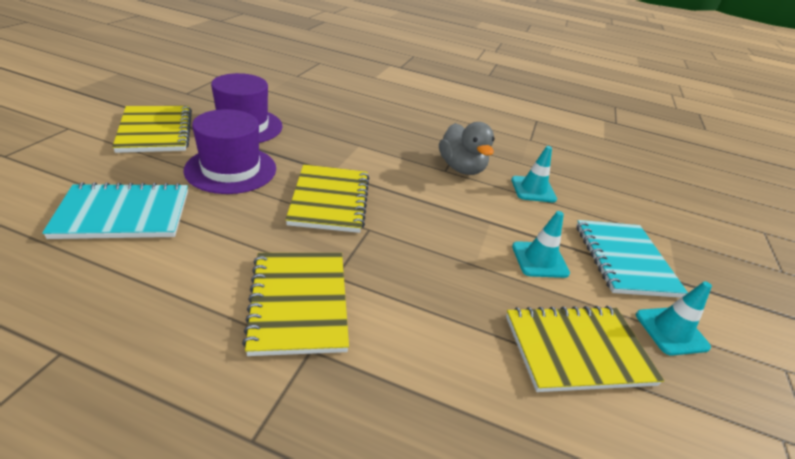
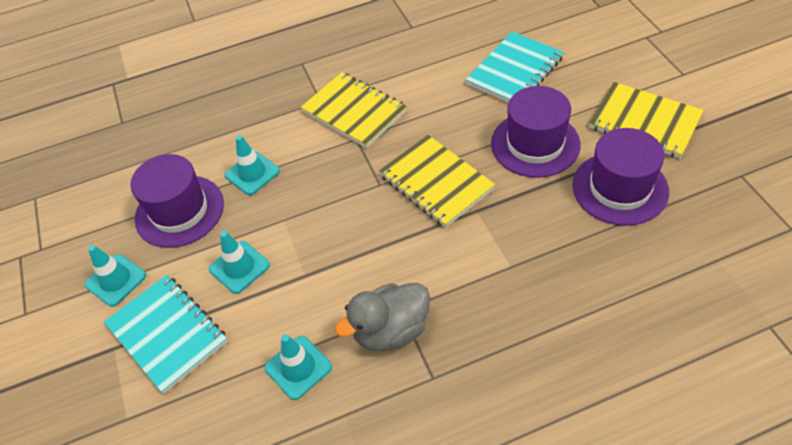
camera: 150 degrees right, 15 degrees up
(461, 168) = (391, 330): grey duck -> grey duck turned 60 degrees counterclockwise
(470, 327) = (252, 173): none -> turquoise traffic cone
(577, 350) = (179, 211): yellow notebook -> purple hat

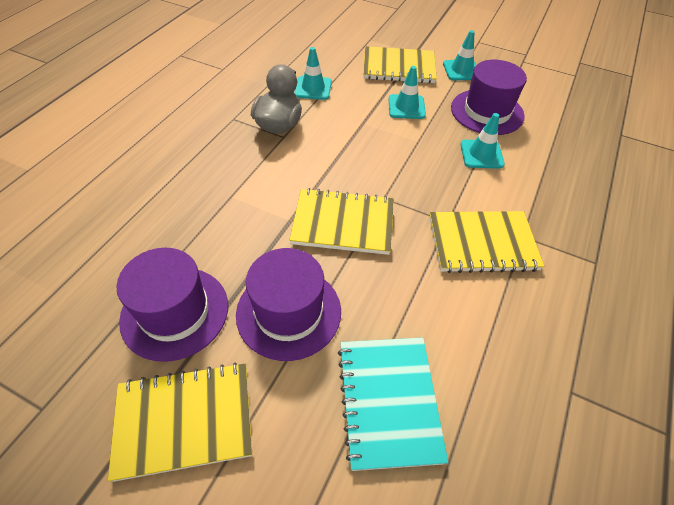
camera: 130 degrees right, 0 degrees up
(167, 333) = (399, 67): turquoise notebook -> yellow notebook

